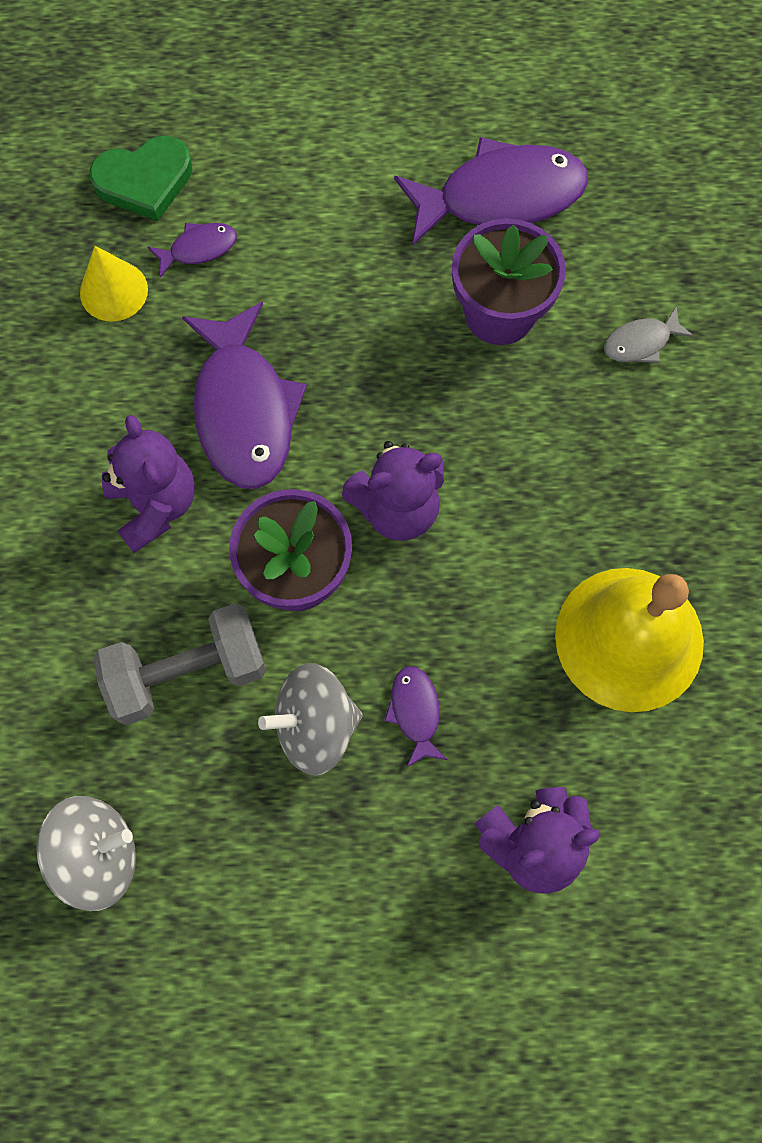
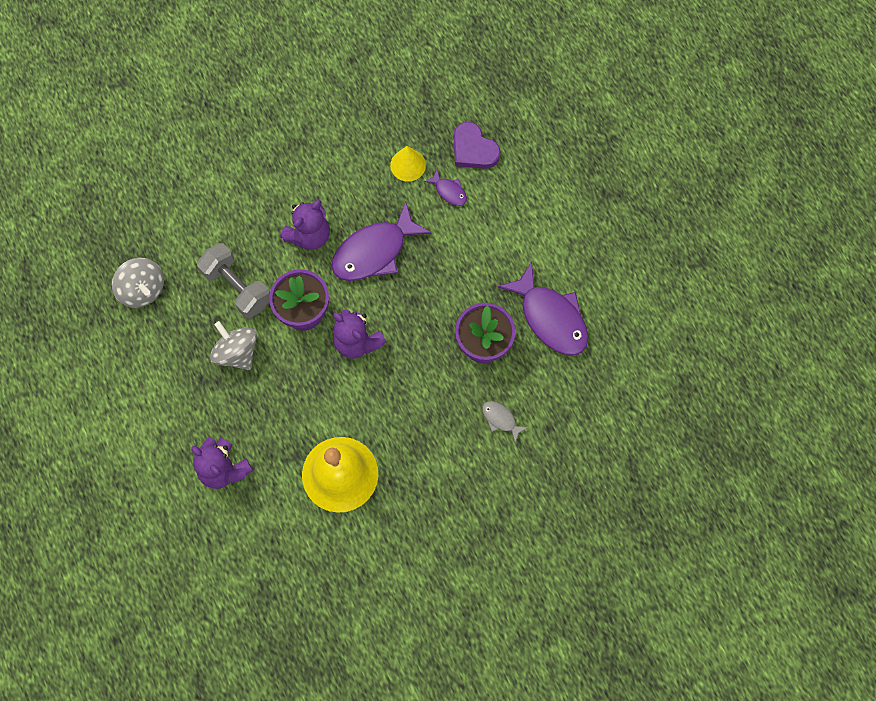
camera: 65 degrees right, 0 degrees up
(144, 181) = (473, 149): green heart -> purple heart
(415, 712) = (262, 392): purple fish -> none

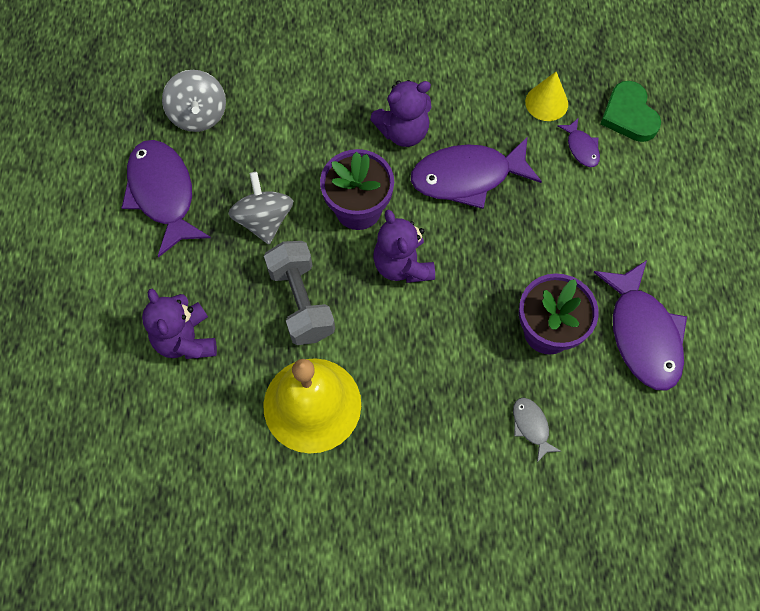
camera: 25 degrees right, 5 degrees down
(148, 365) = (163, 194): none -> purple fish
(237, 287) = (299, 153): grey dumbbell -> grey dumbbell (301, 302)
(473, 149) = (629, 115): purple heart -> green heart

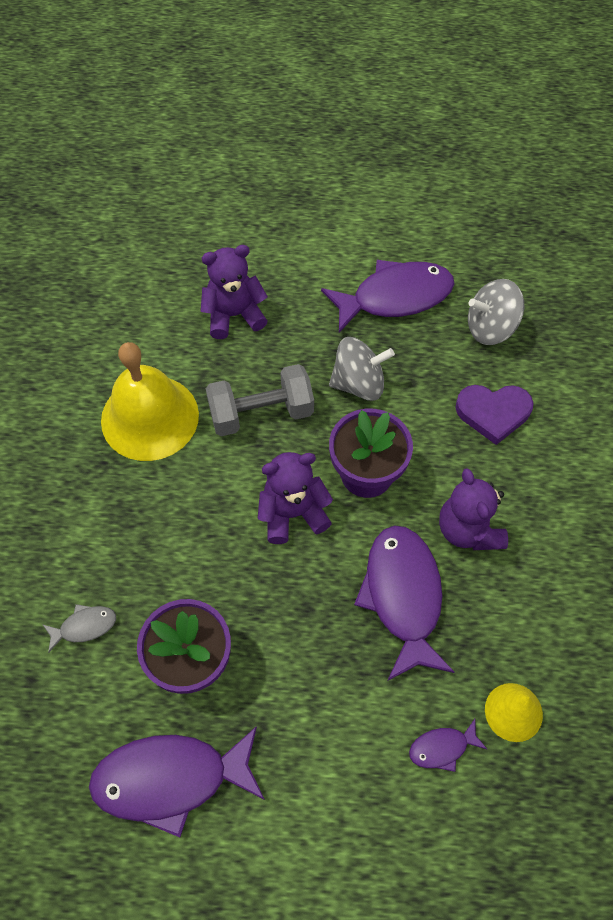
camera: 95 degrees right, 5 degrees down
(290, 113) = (493, 413): none -> purple heart
(629, 115) = (494, 827): green heart -> none

